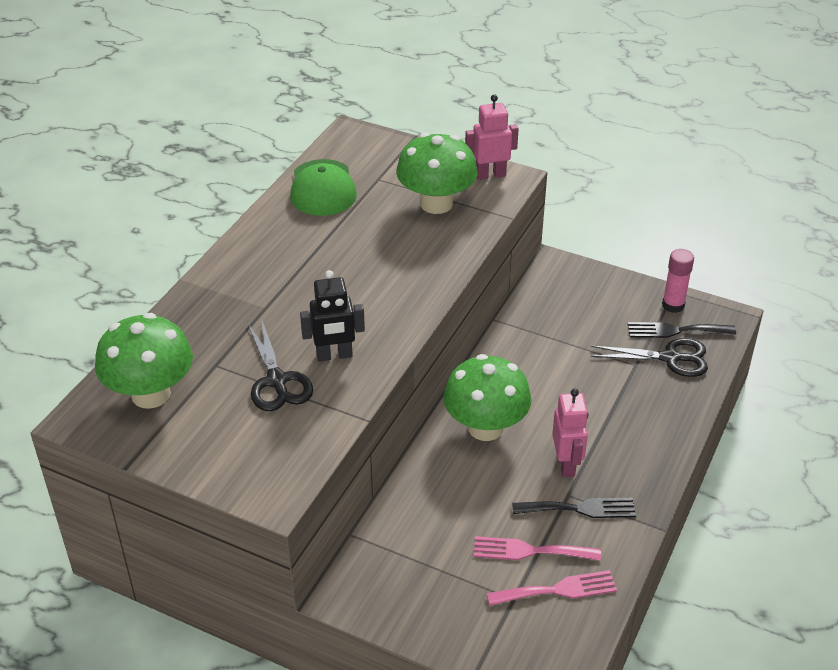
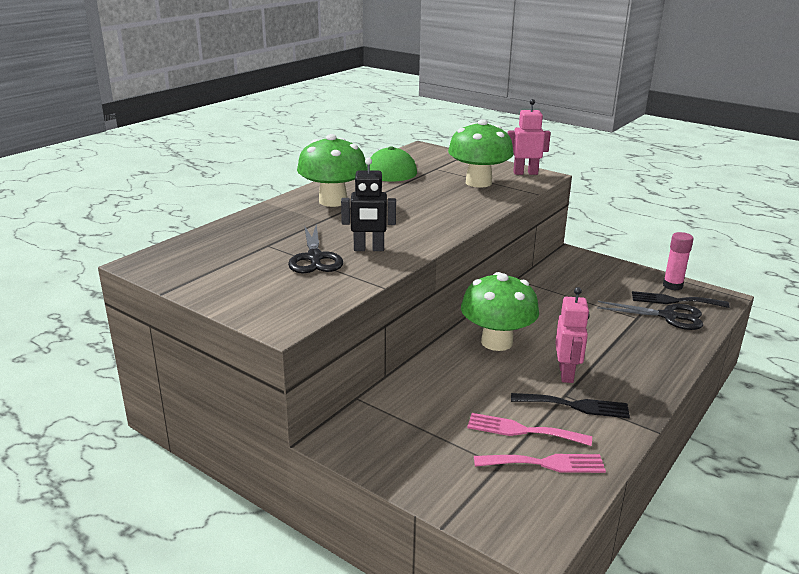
camera: 10 degrees right, 15 degrees down
(151, 394) = (207, 255): green mushroom -> green mushroom (333, 201)

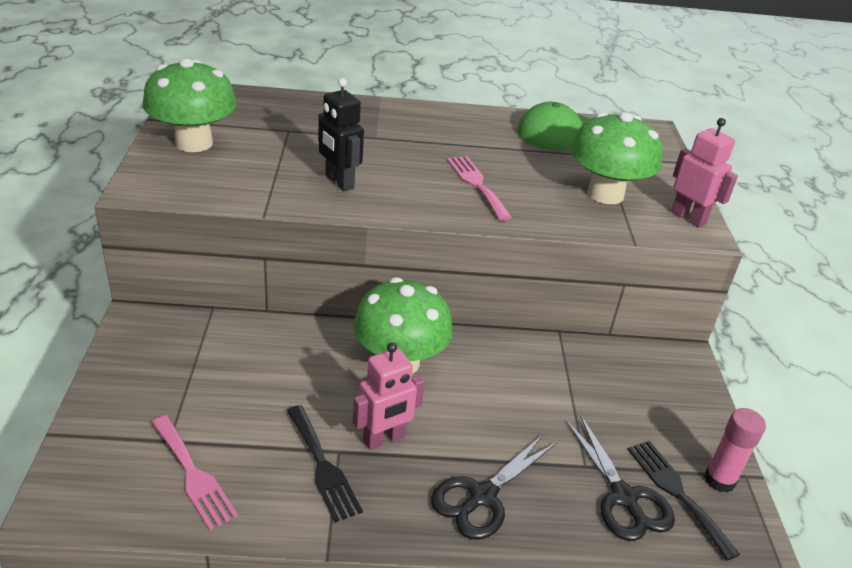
camera: 50 degrees right, 10 degrees up
(314, 258) = (287, 161): black scissors -> black scissors (482, 496)
(333, 201) = (428, 128): green mushroom -> green mushroom (194, 143)
(522, 430) = (241, 438): pink fork -> pink fork (477, 185)

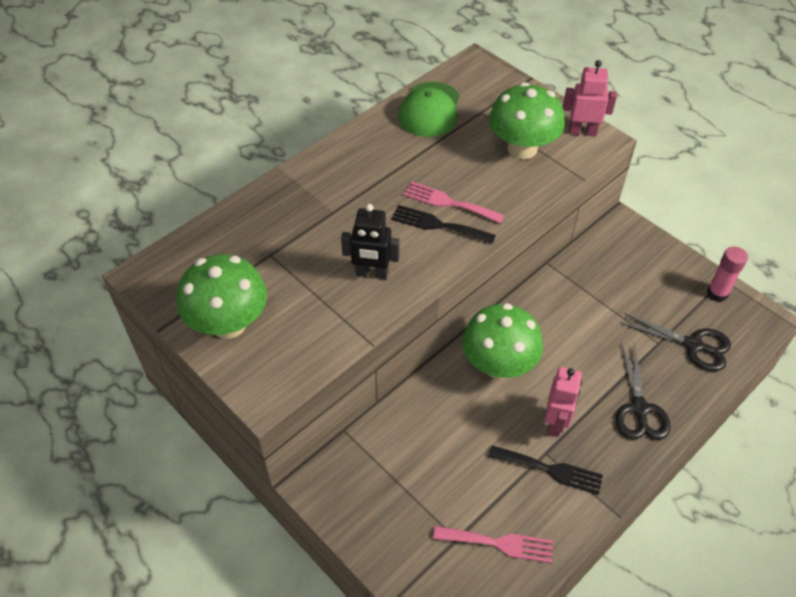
camera: 40 degrees left, 15 degrees up
(677, 493) = (710, 319): black fork -> black fork (438, 225)

